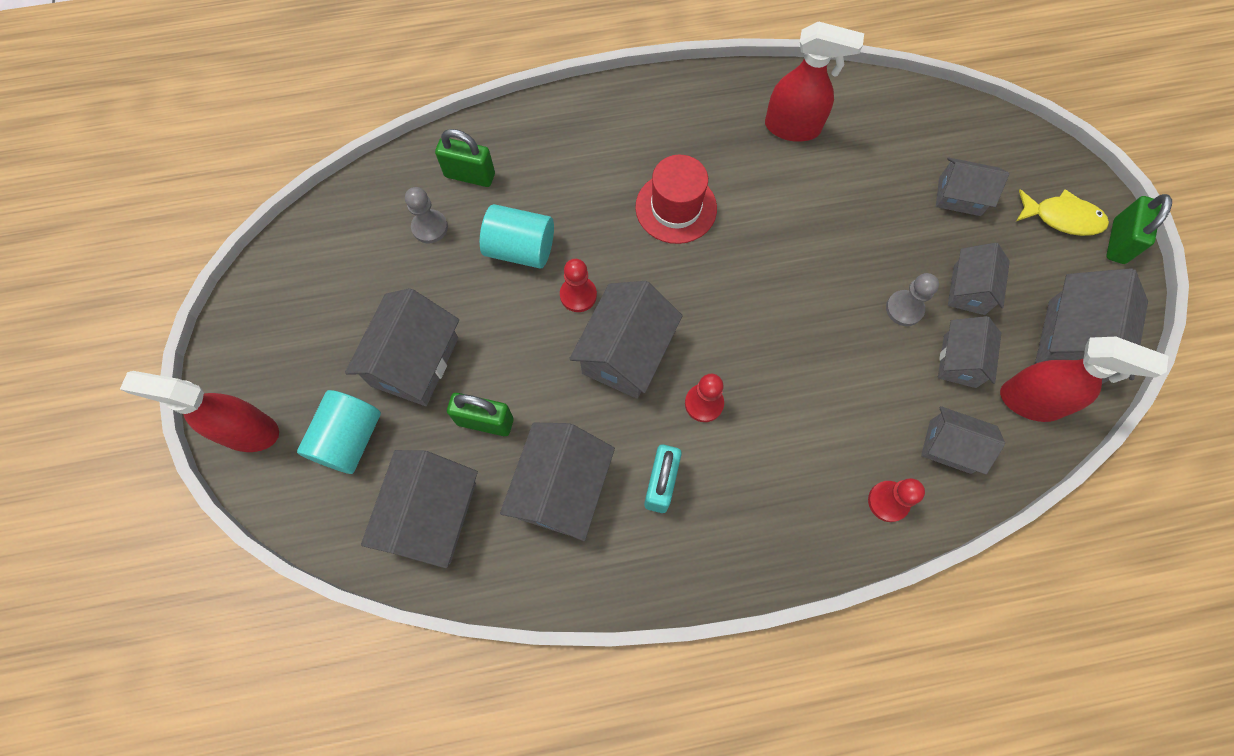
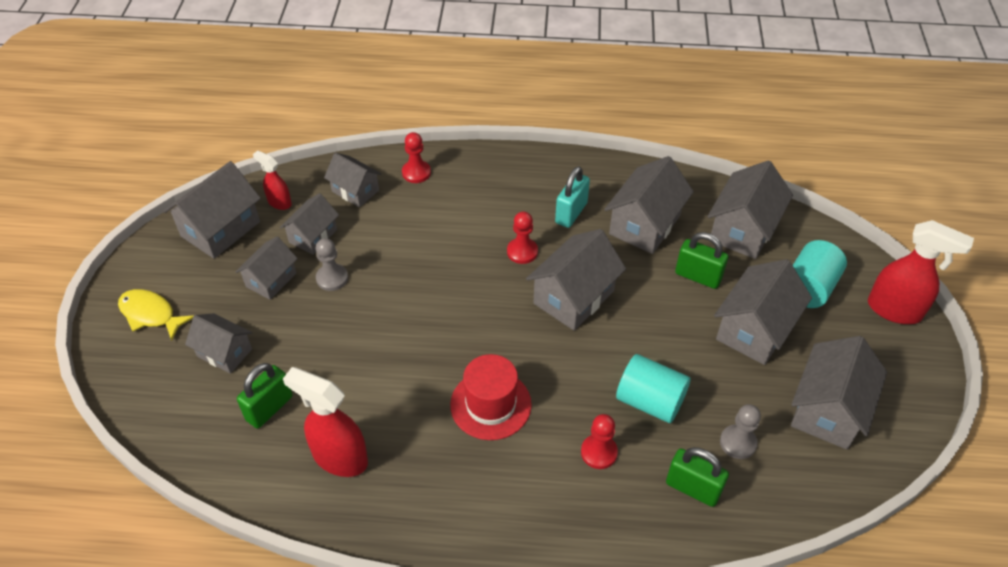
camera: 165 degrees left, 20 degrees down
(338, 283) = (828, 410): none -> grey house
(578, 295) = (603, 349): red pawn -> red pawn (599, 452)
(1031, 401) = (279, 202): red spray bottle -> red spray bottle, size x0.57
(1118, 242) = (122, 286): green padlock -> green padlock (269, 408)

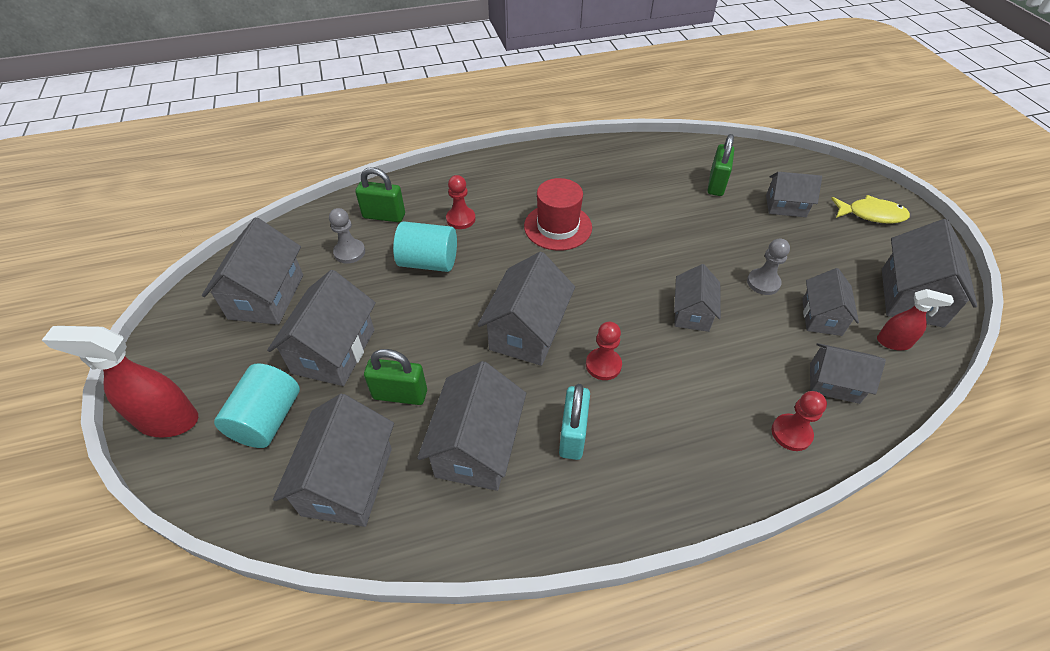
camera: 160 degrees right, 0 degrees up
(271, 280) = (813, 266): grey house -> grey house (692, 313)
(339, 457) = (643, 172): red spray bottle -> none

